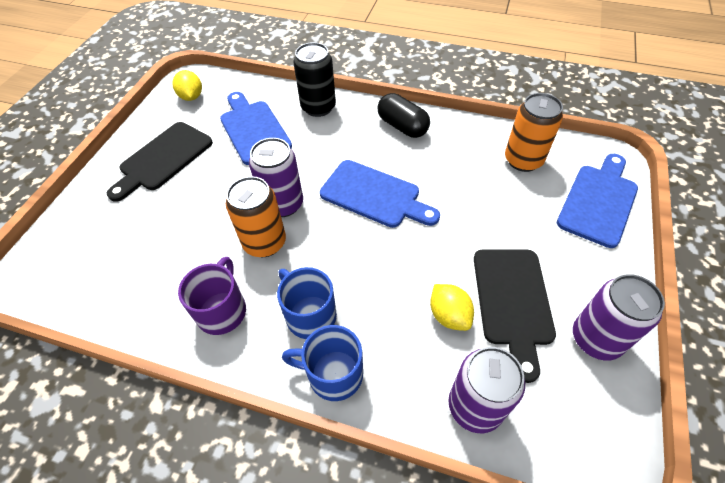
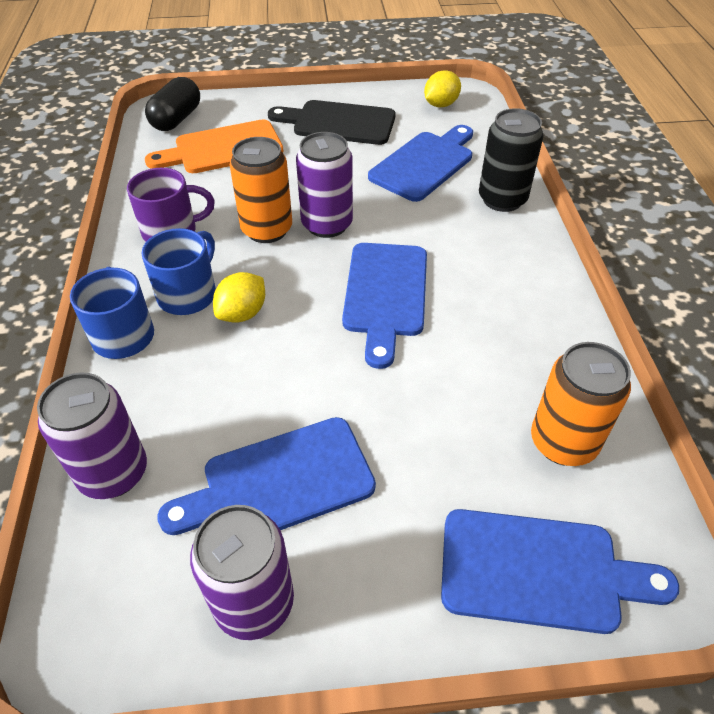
camera: 65 degrees right, 5 degrees down
(133, 245) = (223, 149): none -> orange cutting board
(402, 126) = (529, 285): black capsule -> black capsule (176, 119)
(449, 315) = (232, 417): yellow lemon -> yellow lemon (242, 313)
(513, 301) = (280, 482): black cutting board -> blue cutting board

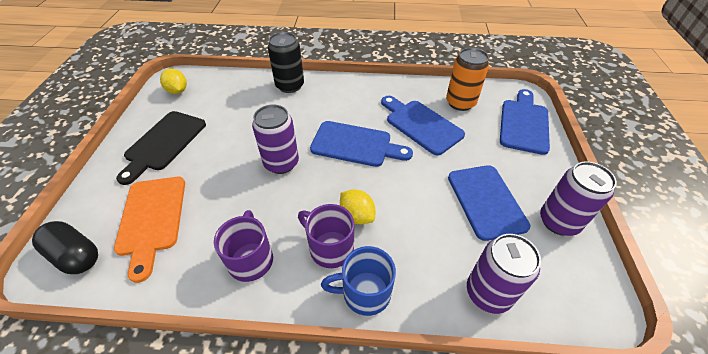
camera: 80 degrees left, 0 degrees up
(188, 294) = (330, 248): blue mug -> purple mug
(267, 229) = (274, 196): orange can -> none
(424, 164) = (239, 109): blue cutting board -> blue cutting board (421, 125)

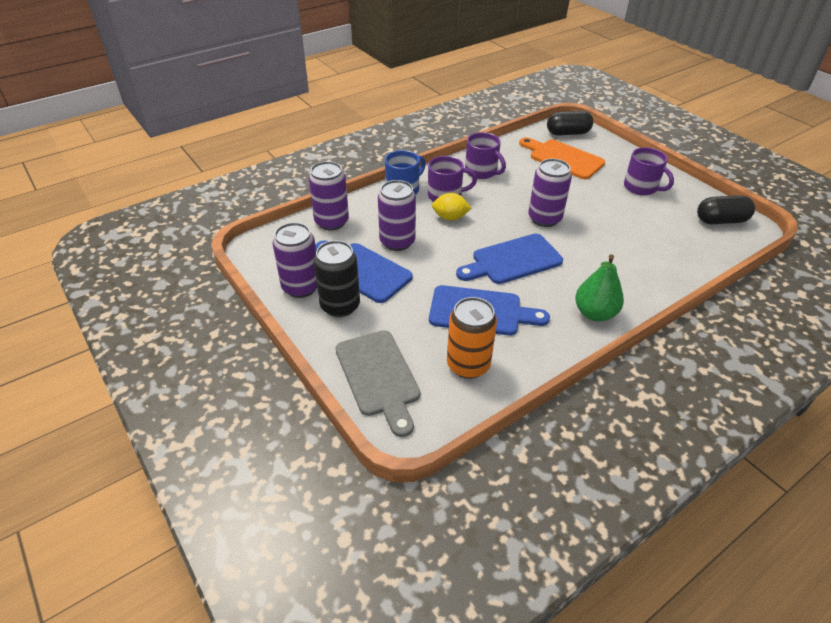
camera: 140 degrees right, 5 degrees down
(164, 143) = (641, 187): black cutting board -> purple mug
(177, 91) = (721, 221): yellow lemon -> black capsule
(290, 86) = (652, 280): black can -> black can (340, 306)
(351, 89) = (594, 313): none -> green pear
(433, 218) = (397, 242): none -> purple can
(523, 123) = (379, 376): blue cutting board -> grey cutting board

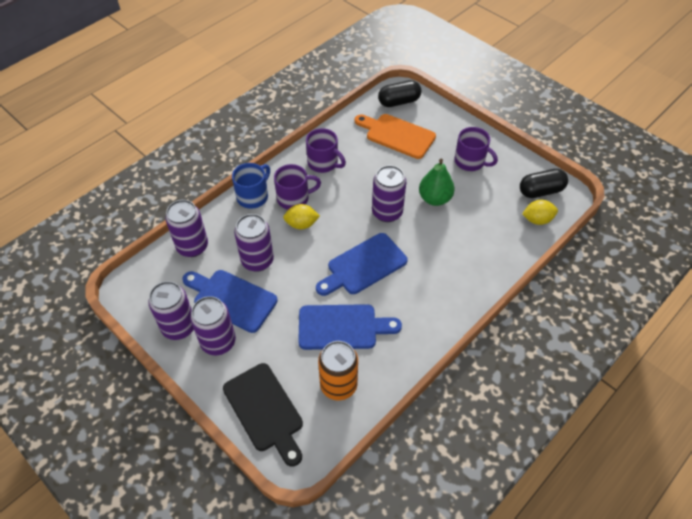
camera: 10 degrees left, 10 degrees up
(340, 306) = (218, 342): black can -> purple can
(379, 376) = (265, 410): grey cutting board -> black cutting board
(594, 313) = (439, 313): green pear -> green pear (434, 199)
(716, 245) = (537, 220): none -> yellow lemon

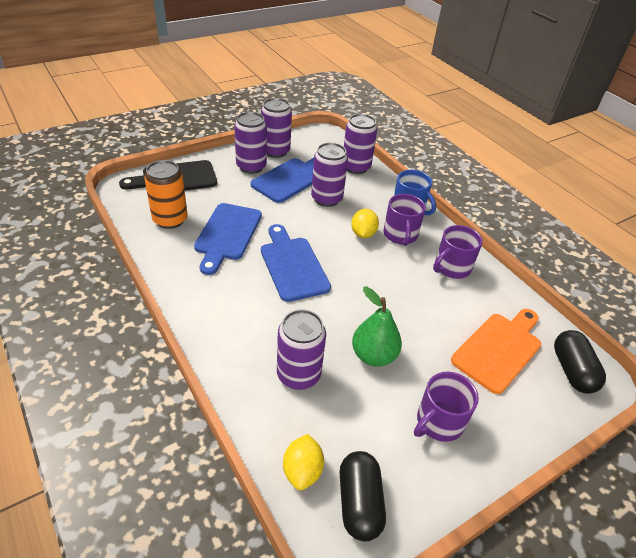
camera: 100 degrees right, 10 degrees down
(387, 212) = (362, 303): purple can -> purple can (298, 375)

